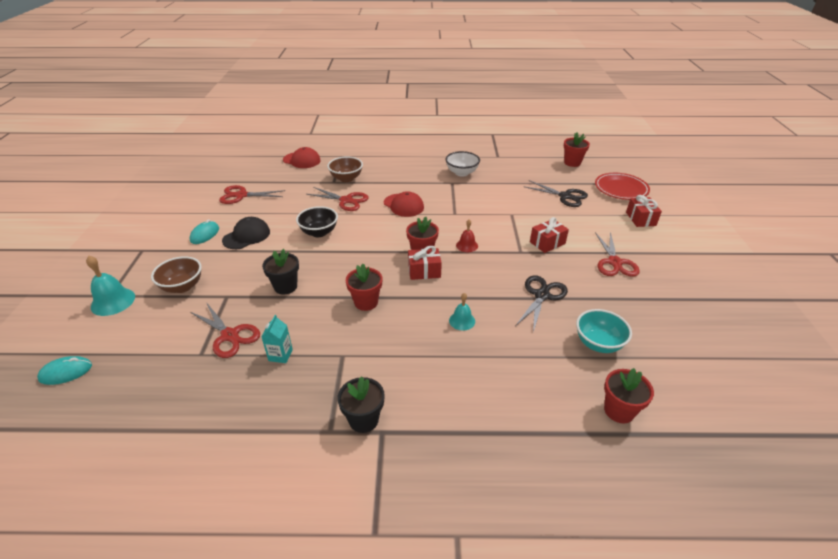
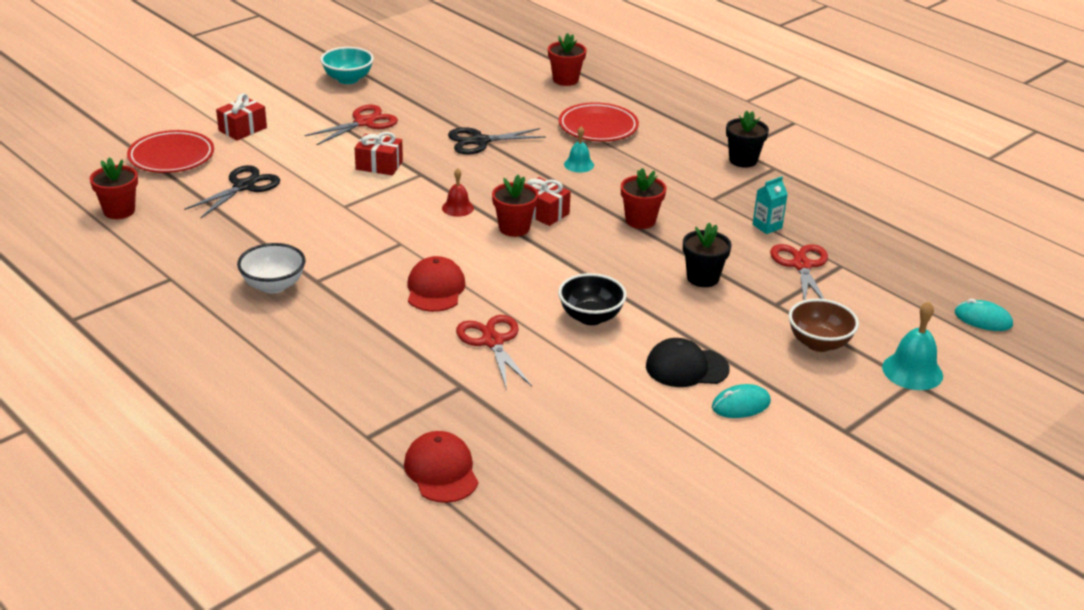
camera: 135 degrees left, 5 degrees down
(241, 195) = (626, 449): red scissors -> none
(346, 178) = (434, 380): brown bowl -> none
(507, 369) = (598, 127): none -> red plate
(565, 196) = (244, 186): black scissors -> black scissors turned 45 degrees clockwise
(598, 343) = (505, 102): turquoise bowl -> turquoise bowl (348, 79)

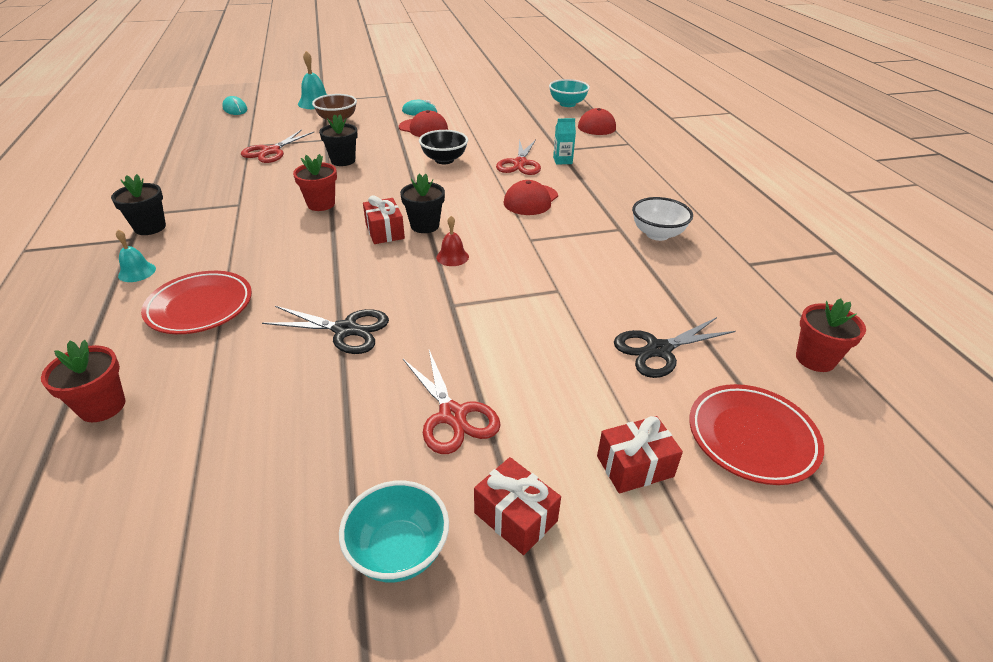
camera: 150 degrees left, 5 degrees up
(364, 122) = (452, 415): red scissors -> red scissors turned 105 degrees counterclockwise
(379, 165) = (487, 331): red gift -> red gift (515, 517)
(514, 228) = (425, 226): red flower pot -> black flower pot
(531, 522) = (567, 104): none -> turquoise bowl
(579, 164) = (290, 267): turquoise bell -> turquoise bell (137, 272)
(686, 367) = (423, 128): black cap -> red cap
(767, 226) = (243, 176): turquoise carton -> turquoise carton (562, 160)

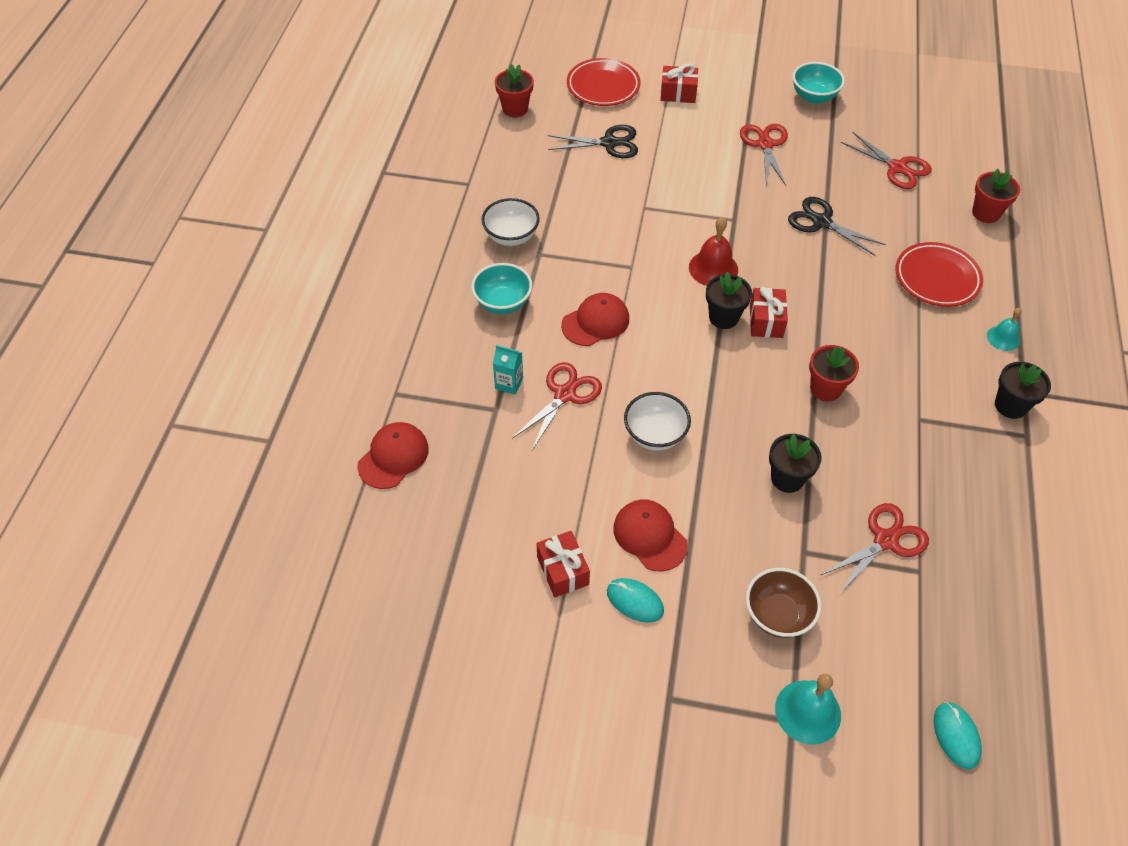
camera: 155 degrees left, 15 degrees up
(234, 441) = (897, 168): none -> red scissors
(444, 160) = (655, 435): black bowl -> white bowl
(452, 257) = (713, 268): red bell -> red bell, size x1.61
(515, 517) = (752, 92): red gift -> red gift (562, 571)
(567, 104) = (381, 542): turquoise bowl -> turquoise bowl (503, 303)

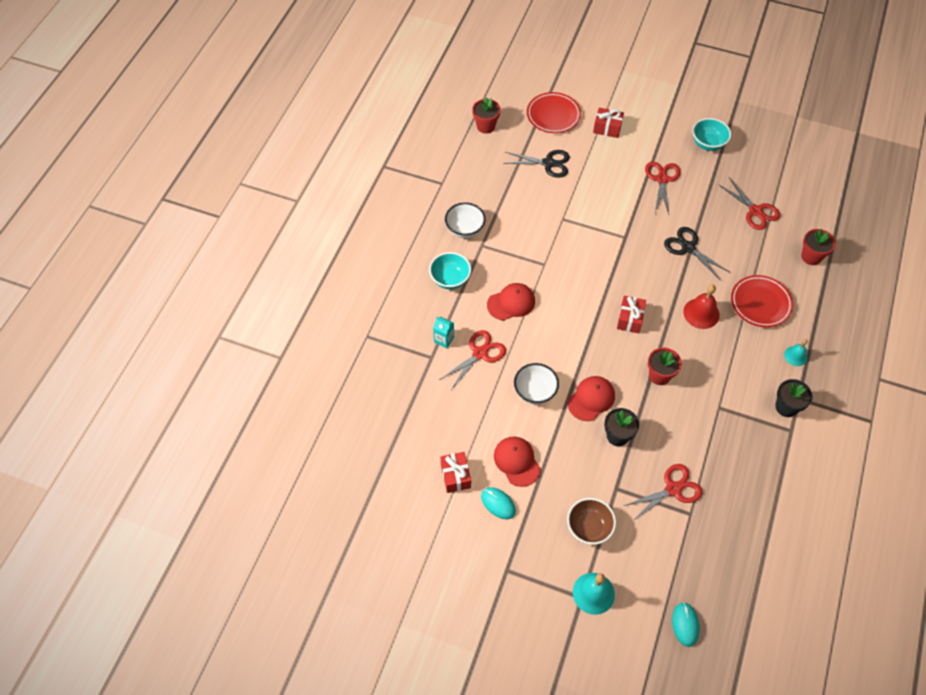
camera: 10 degrees right, 5 degrees up
(393, 457) = (359, 381): red cap -> red cap (591, 399)
(713, 268) = (602, 273): red bell -> red bell (701, 313)
(723, 317) = (601, 312): black flower pot -> none

